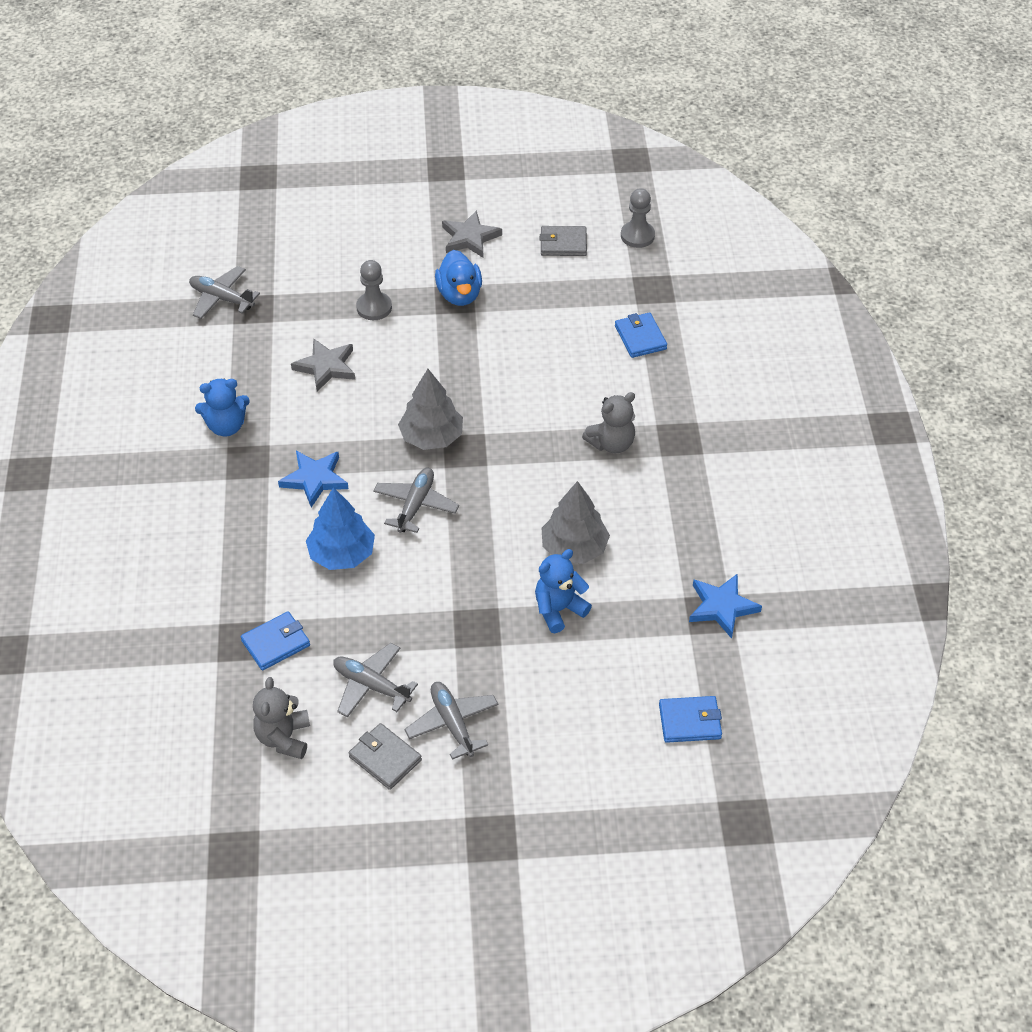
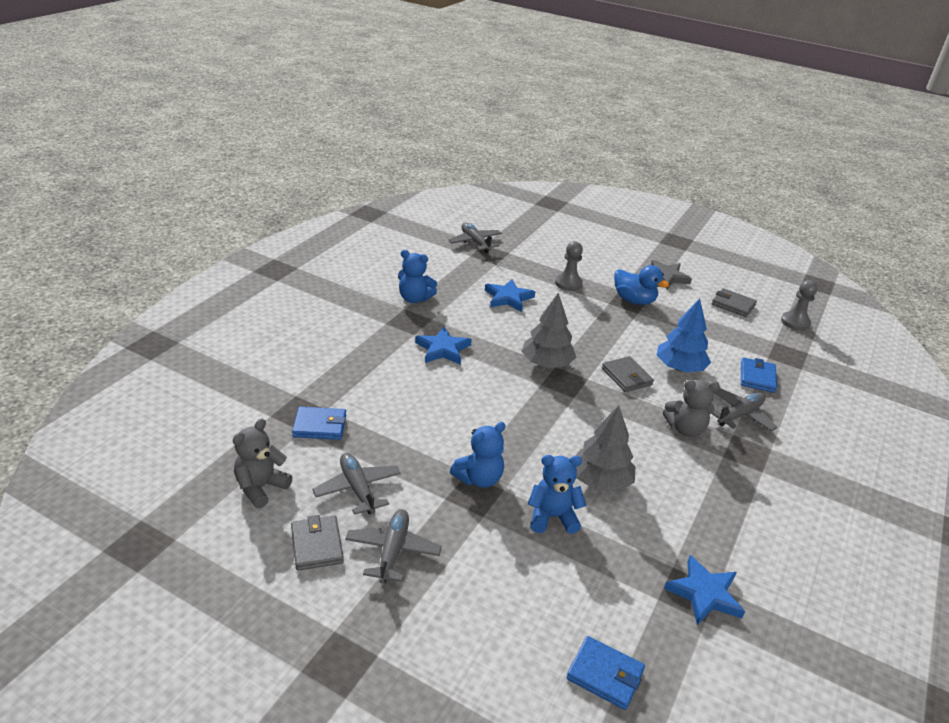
camera: 30 degrees right, 15 degrees down
(326, 367) = (508, 298): grey star -> blue star
(342, 554) = (419, 398): blue tree -> blue tree (679, 368)
(415, 505) = (499, 395): grey plane -> grey plane (739, 415)
(459, 295) = (634, 300): blue duck -> blue duck turned 75 degrees counterclockwise
(468, 609) = (479, 478): none -> blue teddy bear
(519, 409) = (626, 376): none -> grey wallet

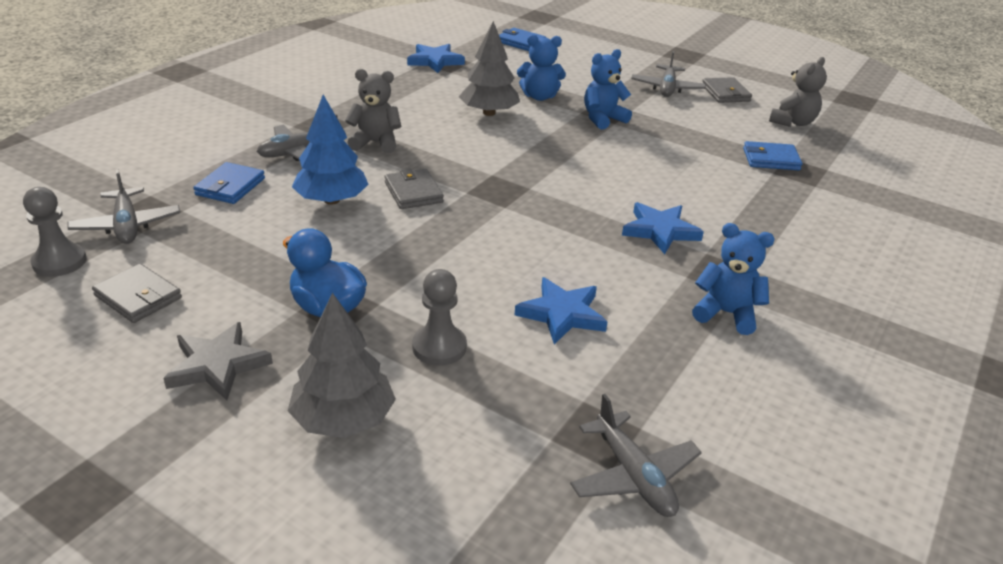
camera: 175 degrees left, 0 degrees up
(357, 489) = (709, 118): grey plane -> grey plane (127, 225)
(546, 363) = (517, 210): grey tree -> grey tree (343, 419)

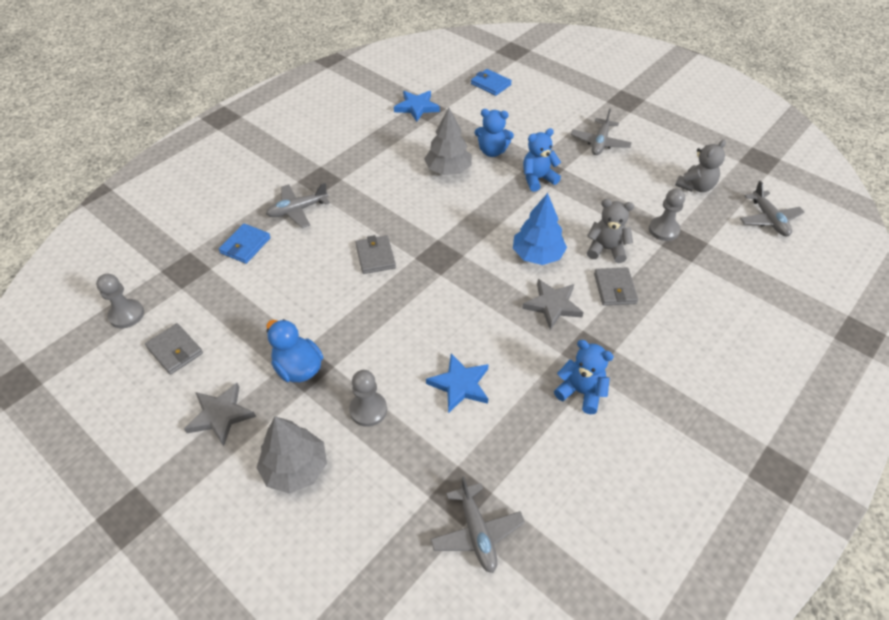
camera: 10 degrees right, 15 degrees up
(127, 225) = (172, 281): grey plane -> grey plane (768, 219)
(331, 200) = (315, 262): blue tree -> blue tree (537, 255)
(375, 143) = (356, 202): grey teddy bear -> grey teddy bear (606, 249)
(660, 231) = (552, 305): blue star -> grey star
(725, 93) = (648, 150): grey wallet -> grey wallet (615, 288)
(771, 159) = (663, 230): blue wallet -> grey pawn

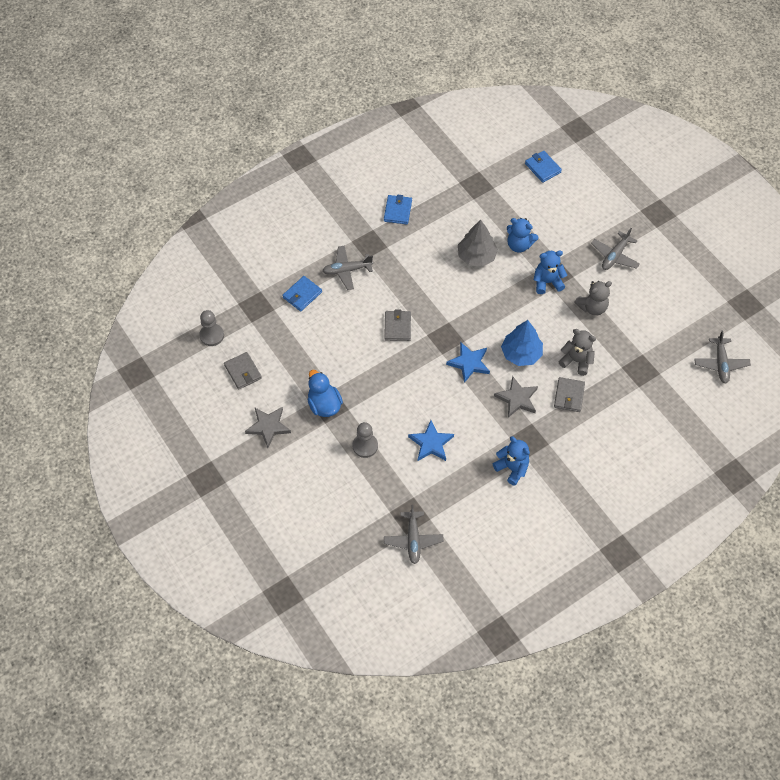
camera: 15 degrees right, 10 degrees up
(295, 468) = (310, 473): grey tree -> none
(345, 144) = (397, 211): none -> blue wallet
(417, 107) = (468, 182): blue star -> blue star (469, 363)
(663, 230) = (630, 354): grey pawn -> none
(695, 186) = (676, 319): grey teddy bear -> grey teddy bear (592, 307)

